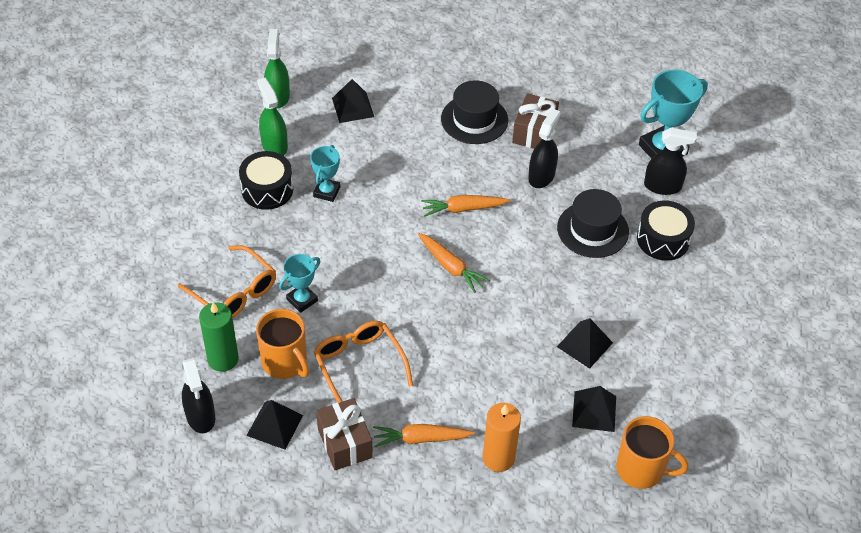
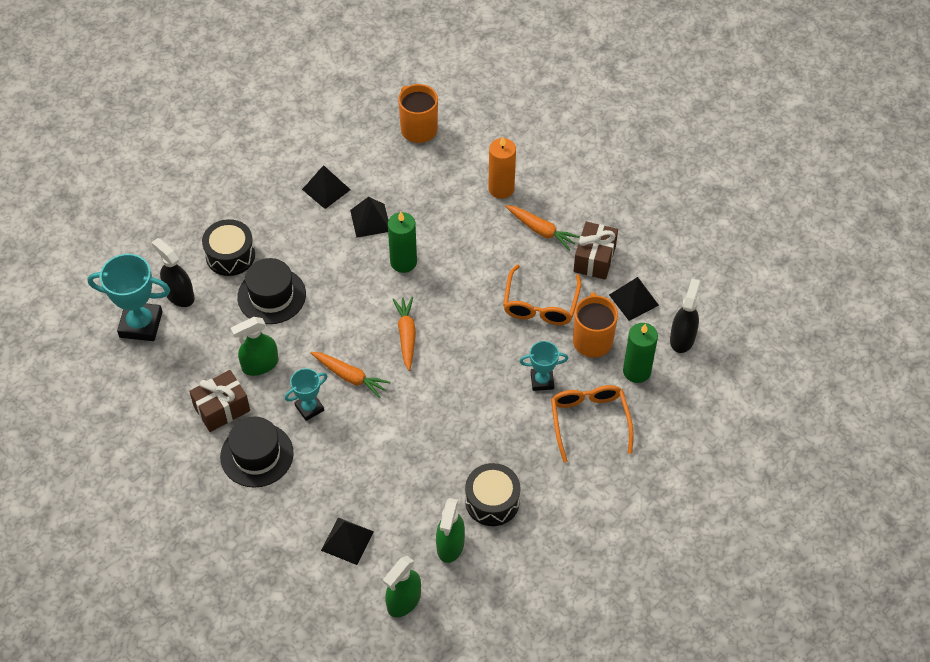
camera: 140 degrees left, 5 degrees up
(326, 192) = (444, 465): turquoise trophy -> turquoise trophy (309, 408)
(516, 326) = (403, 262): none -> green candle
(541, 176) = (260, 365): black spray bottle -> green spray bottle
(594, 411) = (410, 177): black pyramid -> black pyramid (326, 189)

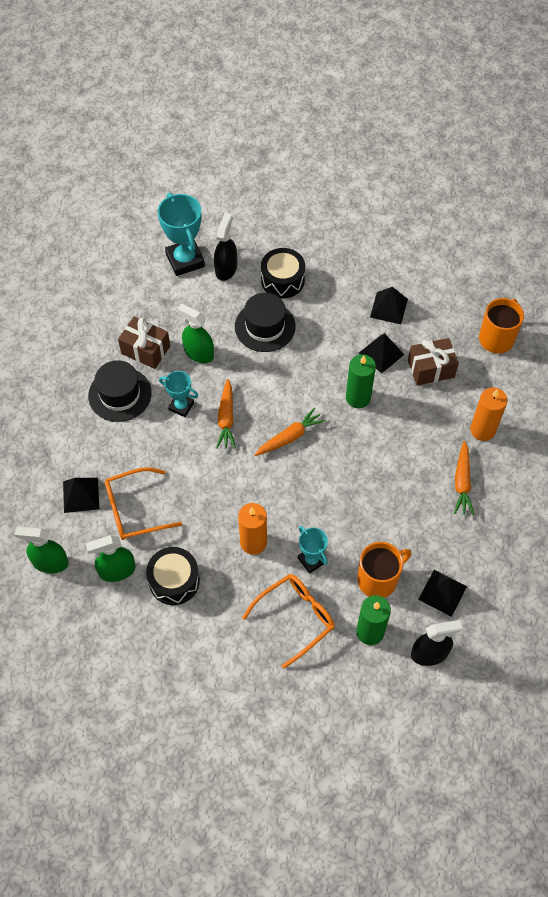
camera: 60 degrees right, 5 degrees up
(494, 418) = (253, 542): none -> orange candle
(540, 304) = (387, 520): orange glasses -> orange glasses (135, 509)
(594, 259) = (463, 539): brown gift -> brown gift (431, 369)

